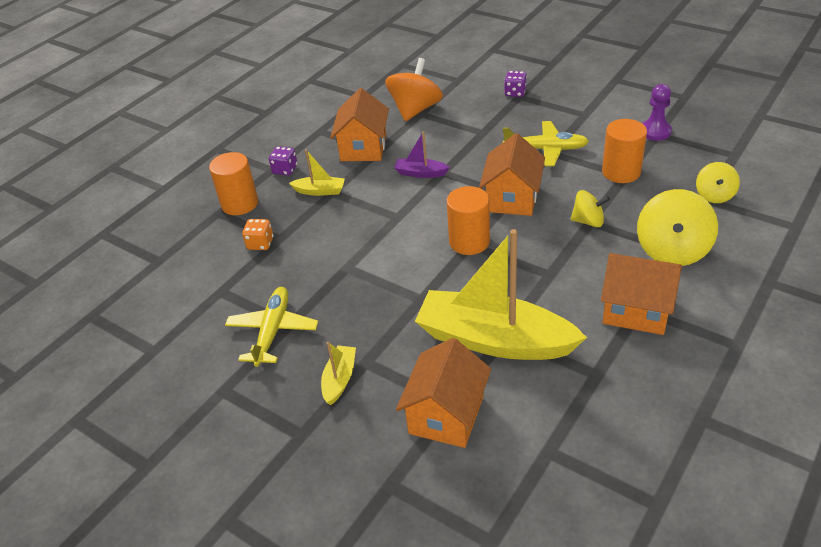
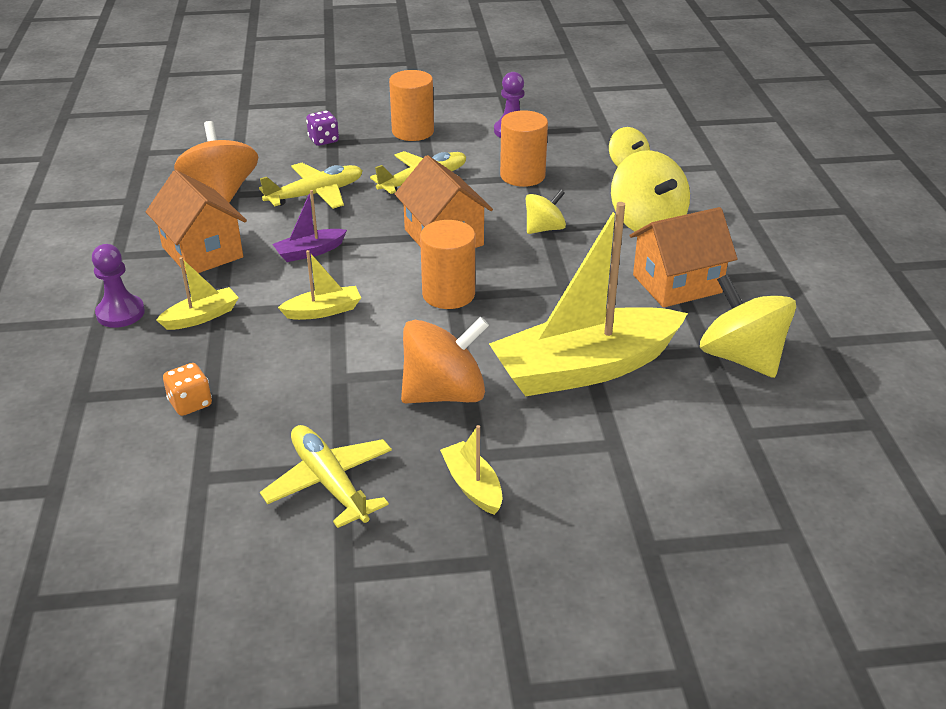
camera: 45 degrees left, 5 degrees down
(240, 204) = (100, 374): orange cylinder -> orange cylinder (413, 131)
(285, 170) = (120, 313): purple dice -> purple pawn
(385, 218) = (323, 311): none -> yellow boat
(391, 310) = (444, 393): none -> orange spinning top
(446, 415) = (622, 456): orange house -> none
(467, 132) = (315, 194): none -> yellow plane
(614, 393) = (741, 357): none -> yellow spinning top

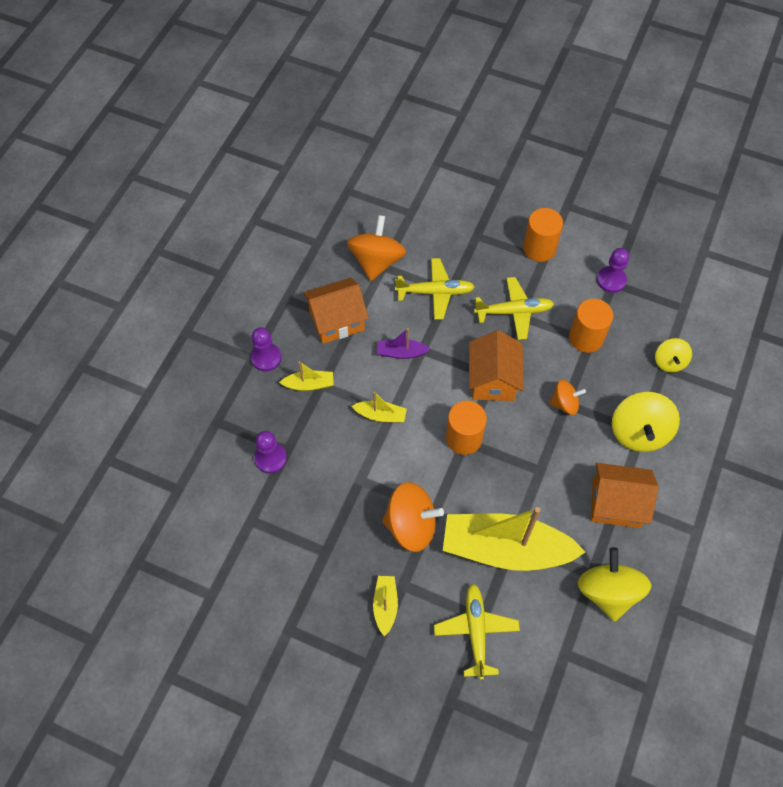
camera: 30 degrees right, 25 degrees up
(190, 403) = (270, 458): orange dice -> purple pawn
(202, 252) = (337, 320): orange house -> orange house turned 75 degrees clockwise
(323, 140) = (472, 230): purple dice -> none
(330, 483) = (313, 561): yellow plane -> yellow plane (476, 632)
(544, 229) = (564, 403): yellow spinning top -> orange spinning top

